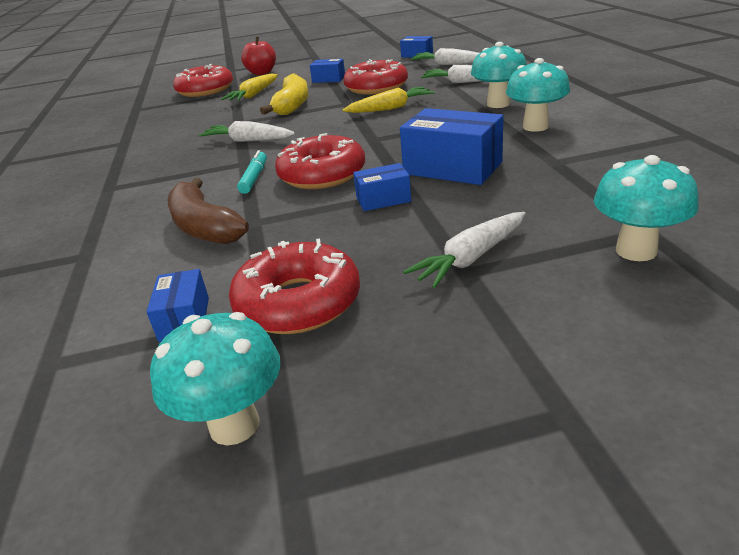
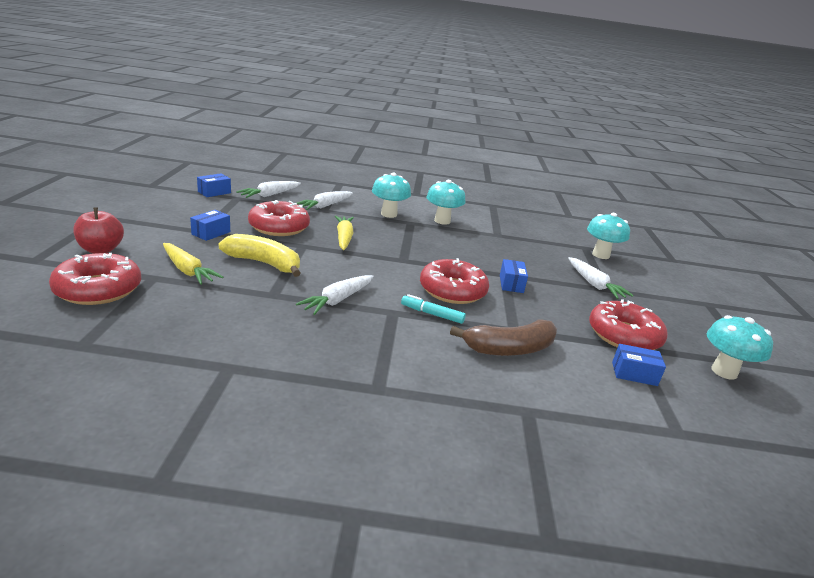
camera: 80 degrees left, 5 degrees down
(452, 168) = (482, 256): blue box -> none

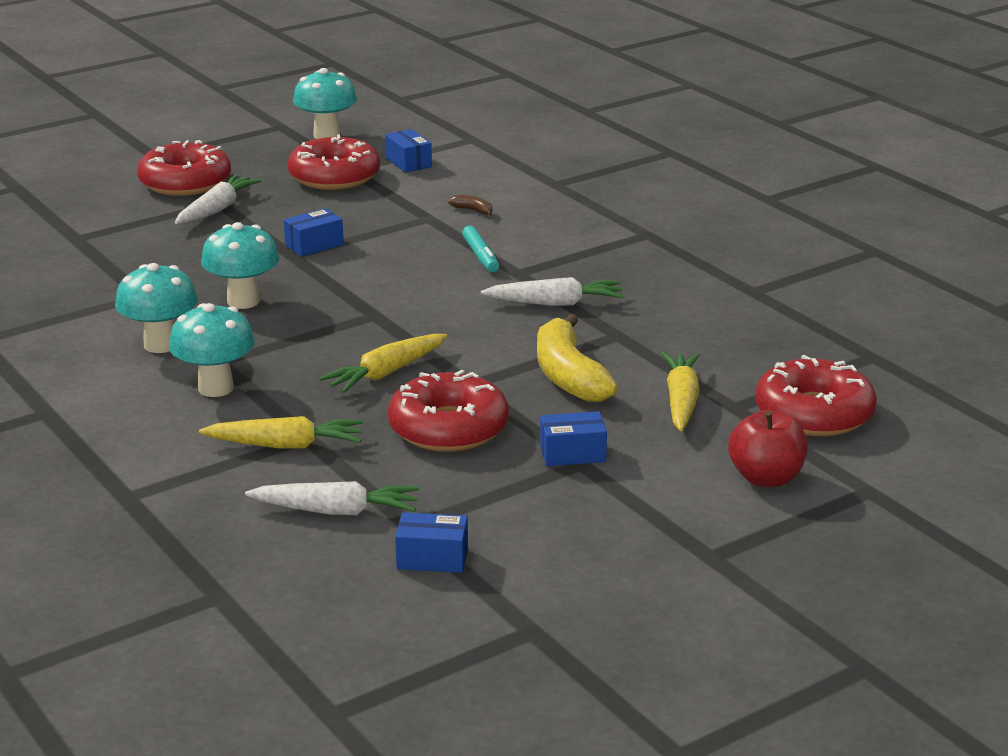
camera: 125 degrees left, 0 degrees up
(325, 206) = (285, 445): white carrot -> yellow carrot
(452, 290) = (402, 265): red donut -> red donut (185, 182)
(509, 349) = (473, 210): brown banana -> brown banana, size x0.40
(600, 255) = (91, 224): turquoise mushroom -> turquoise mushroom (243, 301)

